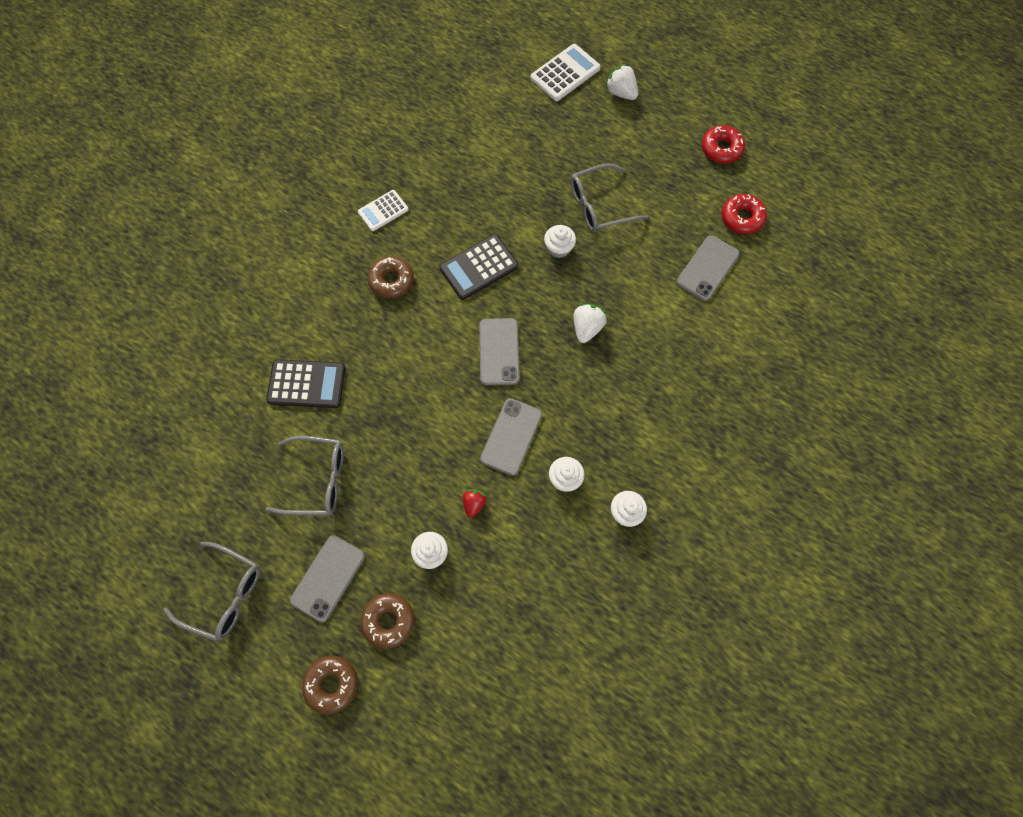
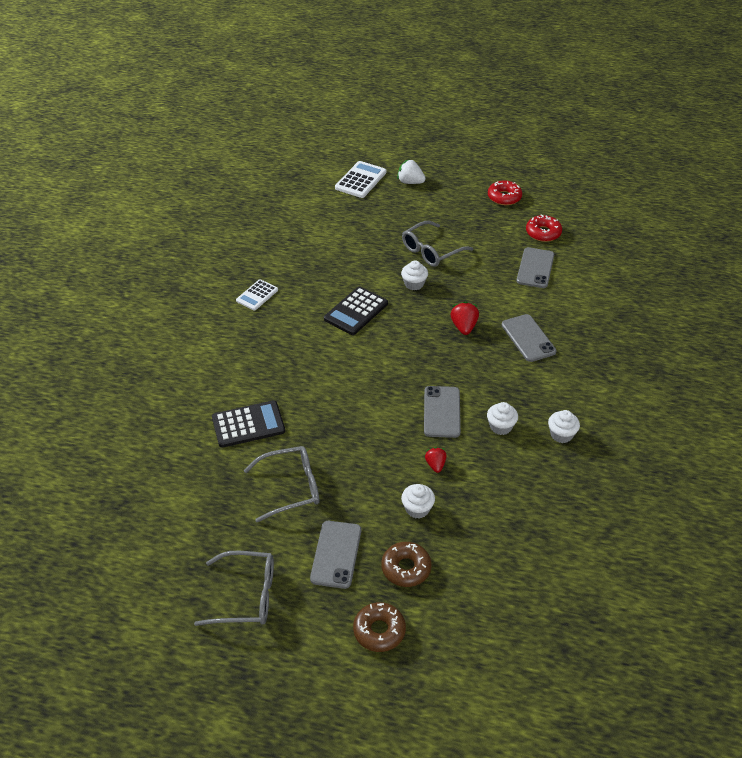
camera: 20 degrees left, 25 degrees down
(391, 280) = (287, 338): brown donut -> none
(499, 352) = (401, 360): grey phone -> grey phone (528, 338)
(587, 328) = (464, 327): white strawberry -> red strawberry

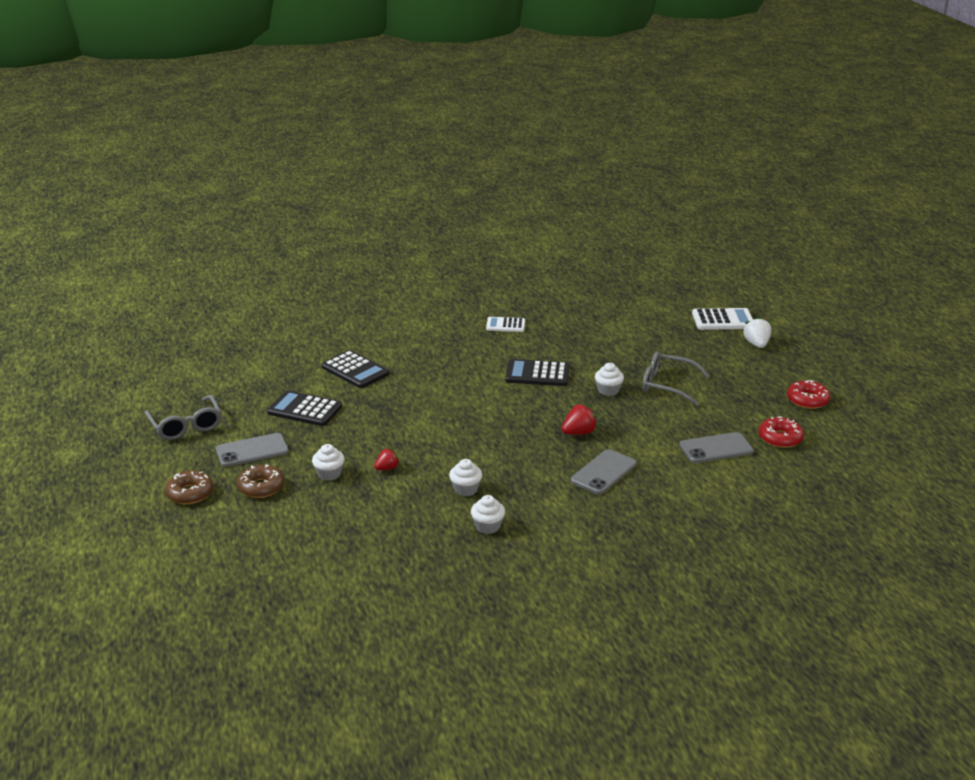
camera: 60 degrees right, 15 degrees down
(291, 487) = (304, 409): grey glasses -> black calculator
(442, 412) = (454, 453): grey phone -> none

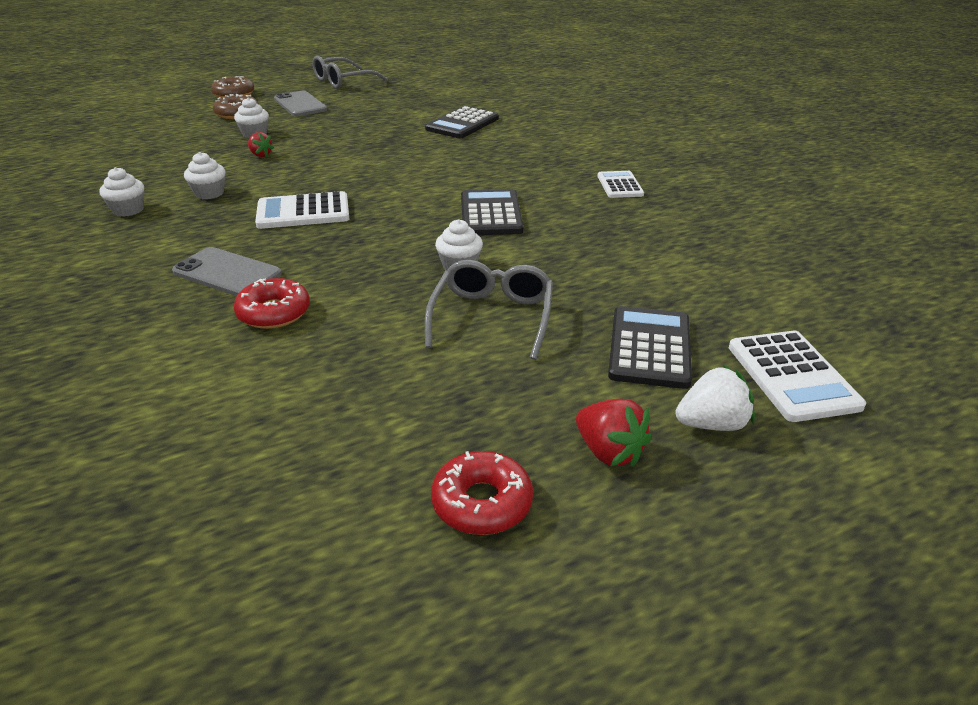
camera: 80 degrees right, 5 degrees up
(304, 409) = (376, 113): black calculator -> black calculator (649, 348)
(514, 445) = (303, 212): none -> white calculator
(579, 433) = (334, 250): red strawberry -> red strawberry (609, 452)
(716, 448) = (282, 372): grey phone -> none
(780, 438) = (315, 454): red donut -> red donut (274, 313)

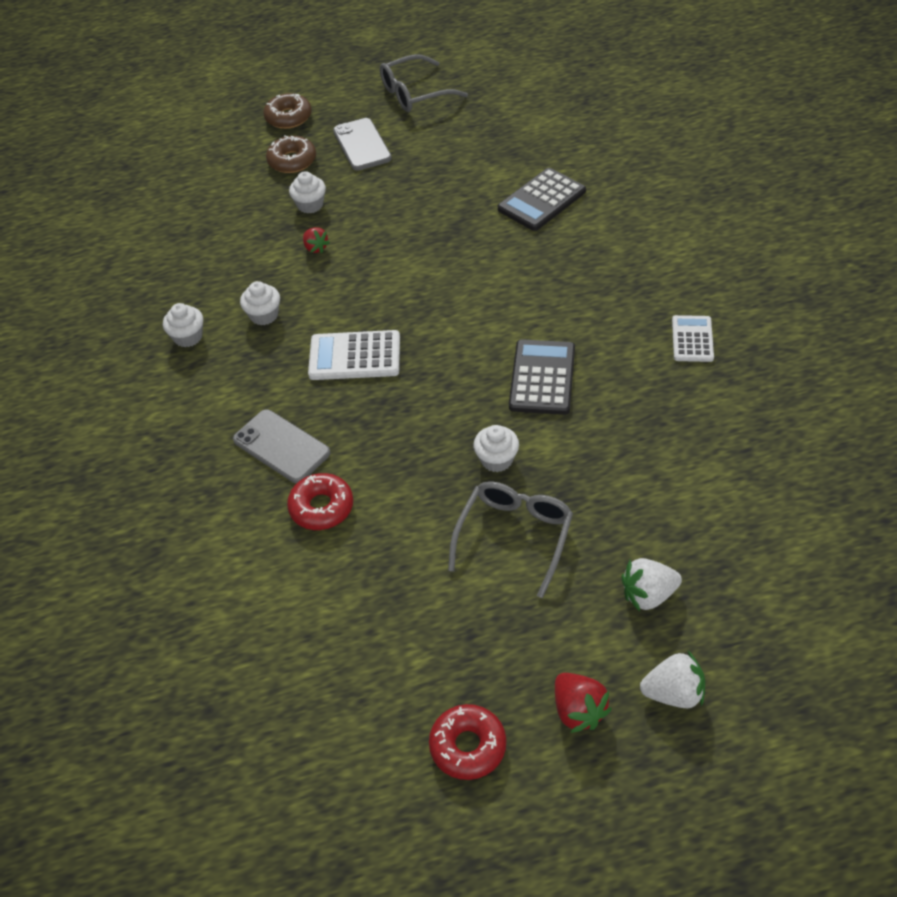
camera: 15 degrees right, 15 degrees up
(649, 348) = (648, 595): black calculator -> white strawberry
(792, 376) = (766, 647): white calculator -> none

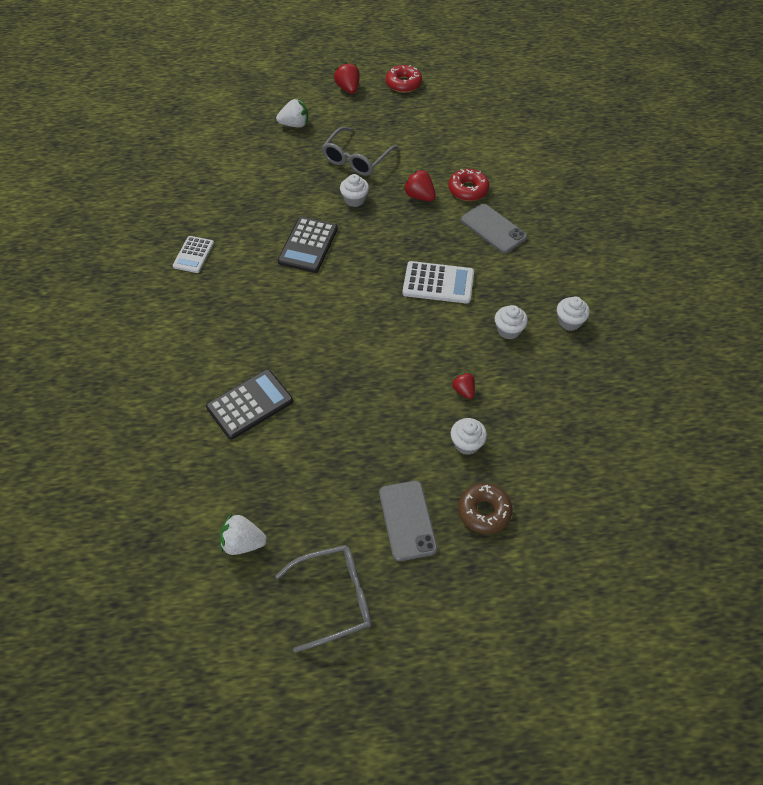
camera: 175 degrees left, 5 degrees up
(288, 117) = (488, 589): brown donut -> none
(397, 482) = (419, 196): none -> red strawberry
(673, 693) = (301, 88): white strawberry -> white strawberry (243, 543)

